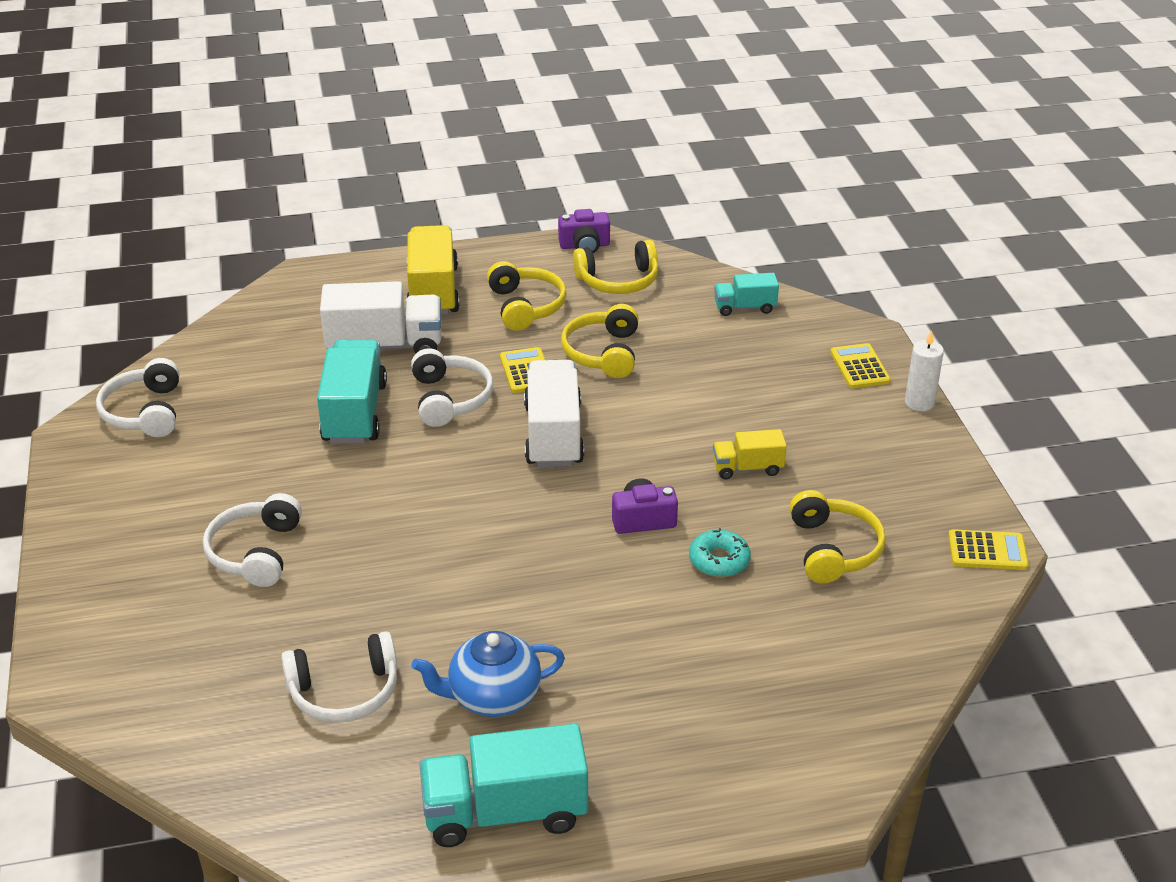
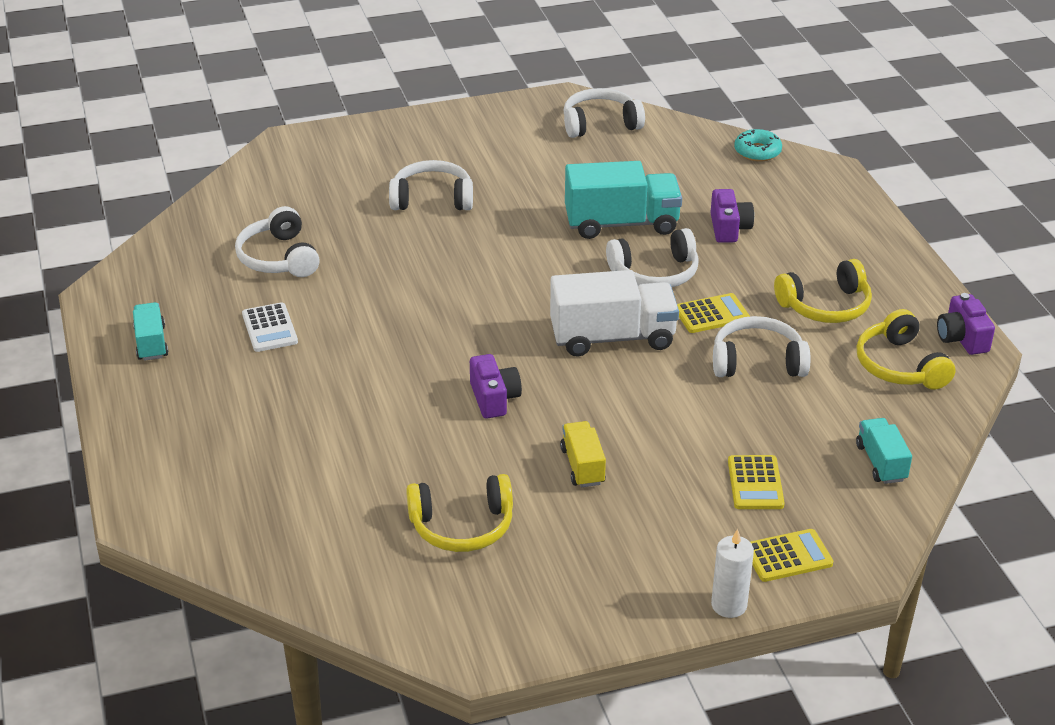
camera: 85 degrees right, 0 degrees up
(385, 346) = (729, 228): white truck -> purple camera
(433, 291) = (832, 247): yellow truck -> none
(493, 697) = (270, 328): blue teapot -> white calculator
(505, 812) = (151, 343): turquoise truck -> turquoise truck, size x0.54
(603, 353) = (757, 361): yellow headphones -> white headphones
(719, 560) = (440, 448): turquoise donut -> turquoise donut (757, 152)
(987, 551) = (469, 645): yellow calculator -> yellow calculator (755, 483)

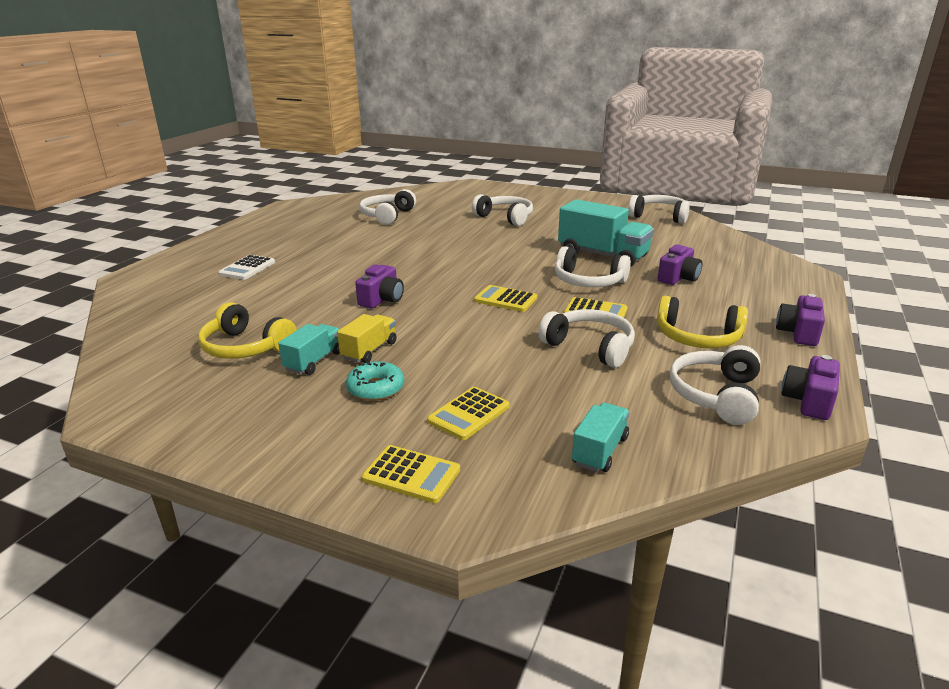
camera: 40 degrees right, 10 degrees down
(151, 343) = (272, 225): turquoise truck -> turquoise truck (314, 361)
(270, 328) = (331, 236): white calculator -> white calculator (247, 268)
(612, 337) = (505, 299): white truck -> yellow calculator
(729, 605) = (308, 482): white candle -> none
(757, 152) = (757, 252): turquoise donut -> turquoise donut (375, 388)
(892, 261) = (798, 333): none -> purple camera
(899, 366) = (715, 395): yellow headphones -> white headphones

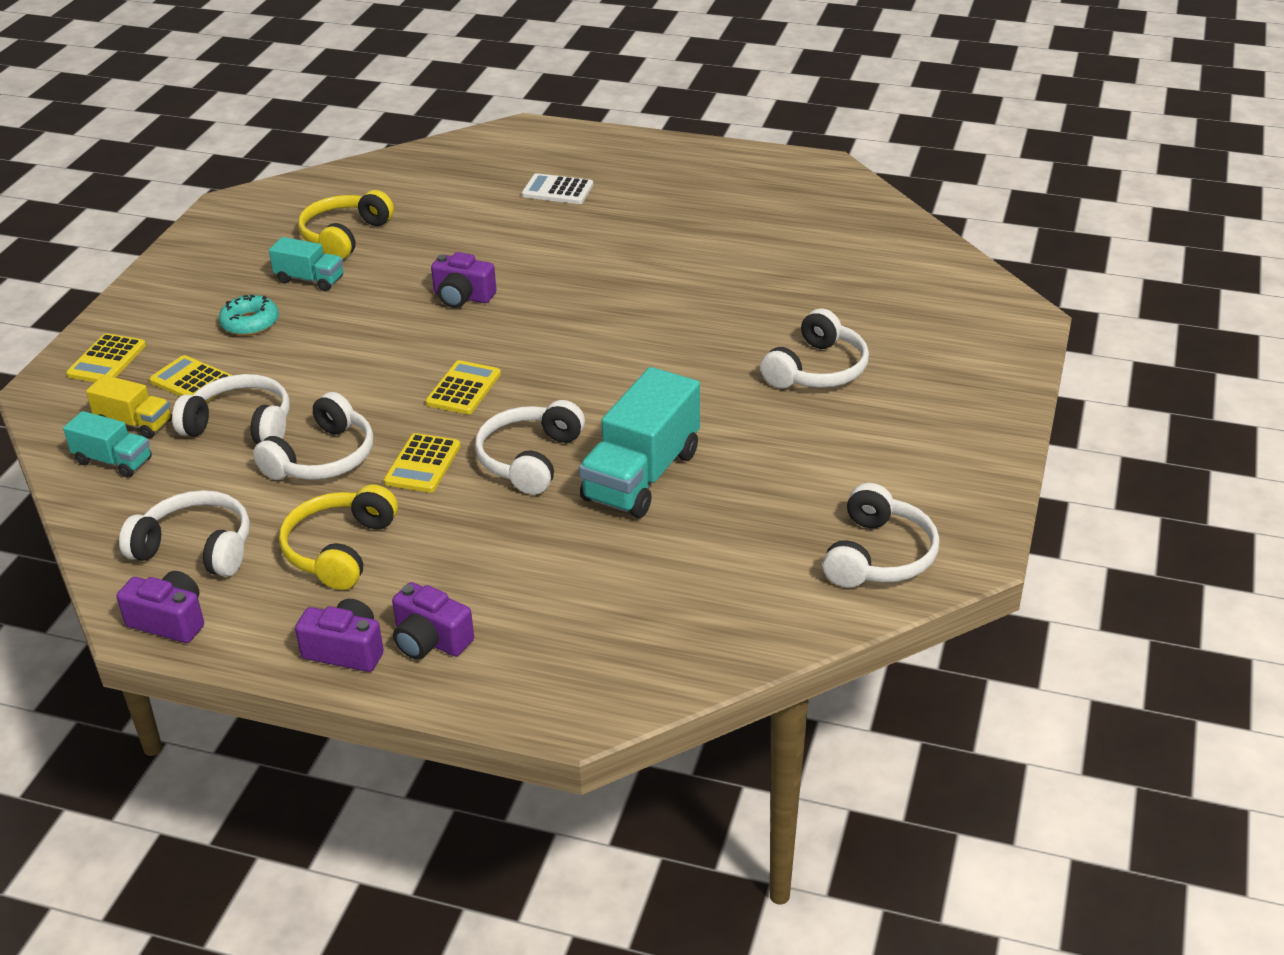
camera: 85 degrees right, 10 degrees up
(369, 350) = (330, 308): yellow truck -> yellow truck (134, 423)
(387, 216) = (794, 256): white headphones -> white headphones (241, 425)
(678, 278) = (549, 551): purple camera -> purple camera (430, 640)

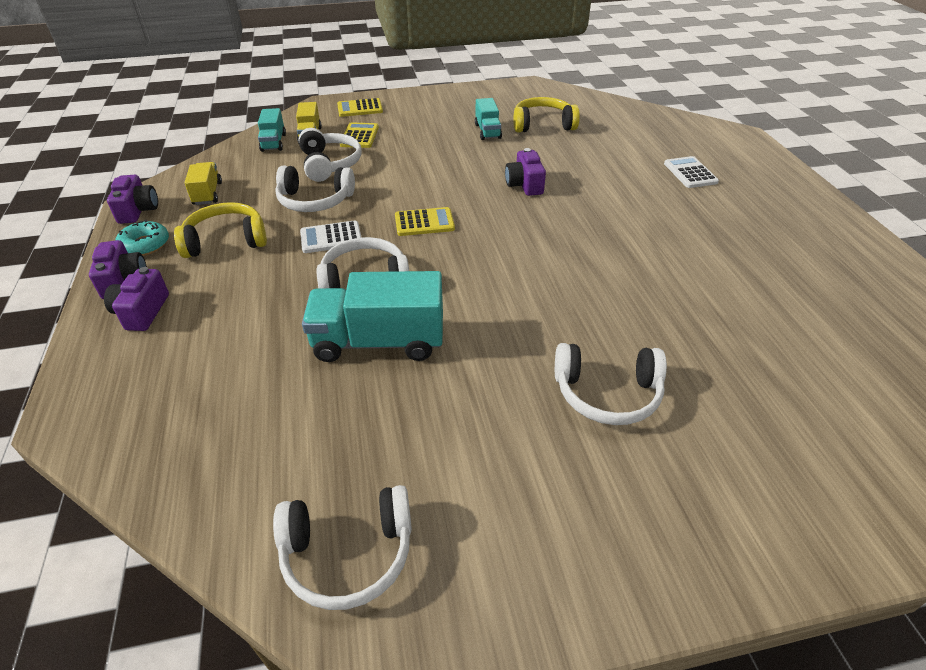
camera: 60 degrees right, 5 degrees up
(196, 548) = (207, 194): white headphones -> yellow truck
(250, 323) = (428, 131): turquoise donut -> turquoise donut (145, 245)
(423, 464) = (331, 238): yellow calculator -> white calculator

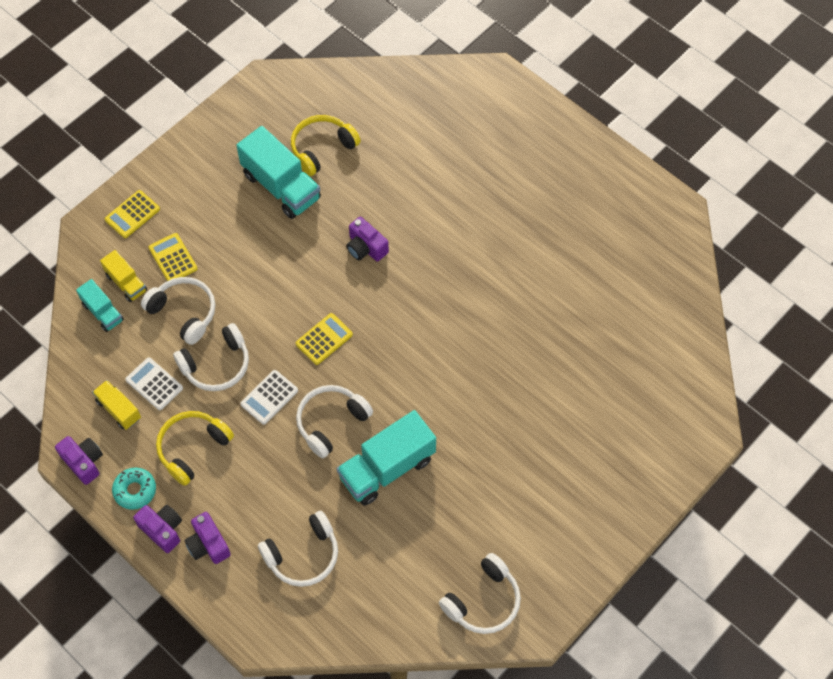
camera: 35 degrees left, 20 degrees up
(487, 131) = (281, 186): turquoise truck -> turquoise truck, size x1.84
(607, 393) = (545, 422): white headphones -> white headphones (303, 555)
(690, 173) = (482, 158): white calculator -> white calculator (154, 384)

